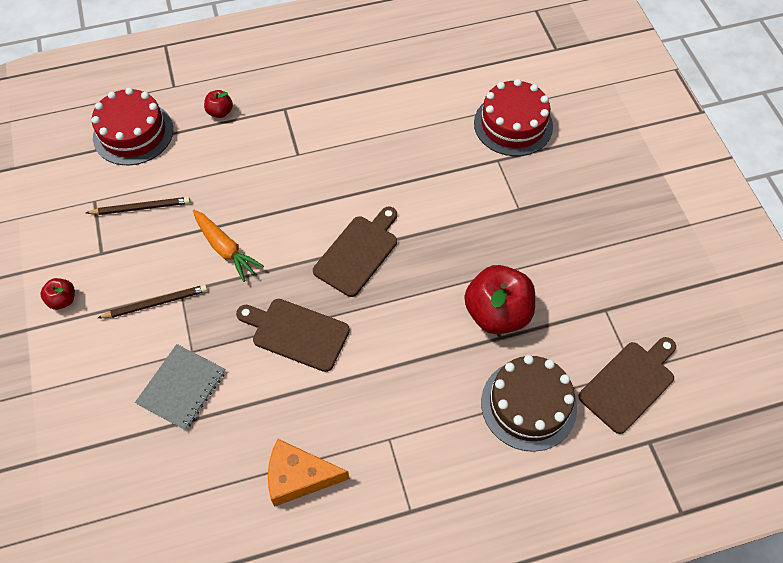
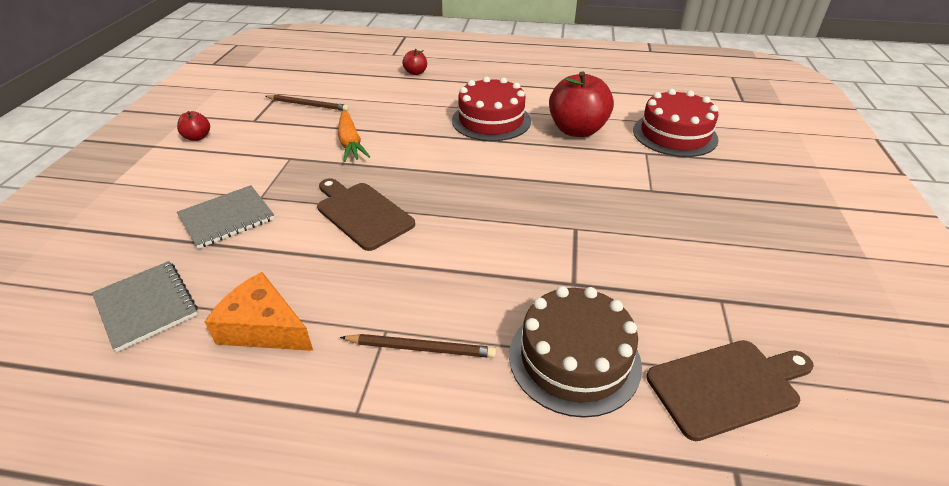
camera: 25 degrees right, 20 degrees down
(133, 133) = (341, 69): red cake -> red cake (491, 120)
(156, 303) = (263, 159): brown pencil -> brown pencil (421, 348)
(191, 500) = (146, 306): none -> grey notebook
(358, 252) = (465, 176): brown cutting board -> none
(497, 313) = (581, 262): red apple -> red apple (577, 130)

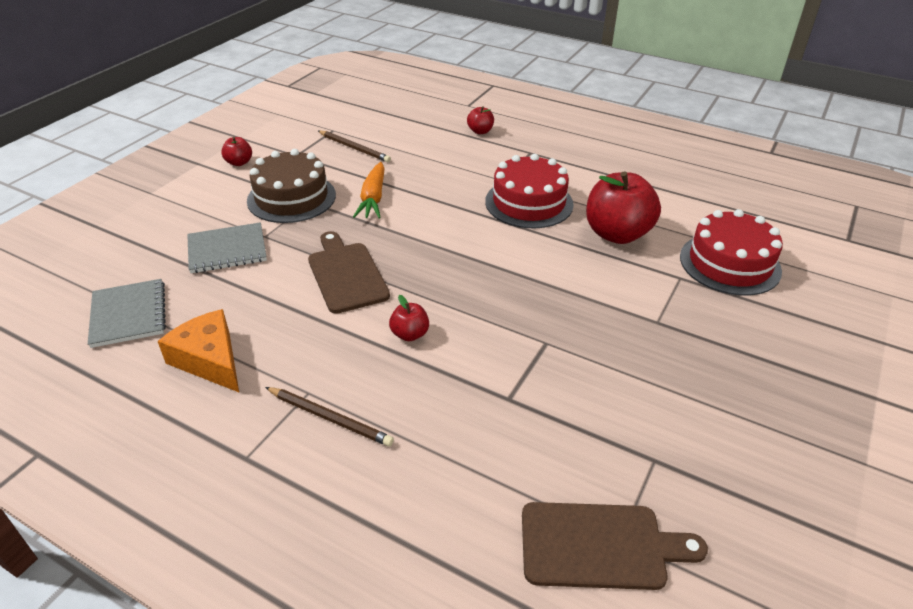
camera: 20 degrees right, 0 degrees up
(453, 251) = (410, 334): none -> red apple
(574, 359) = (463, 471): brown cake -> brown cake (291, 198)

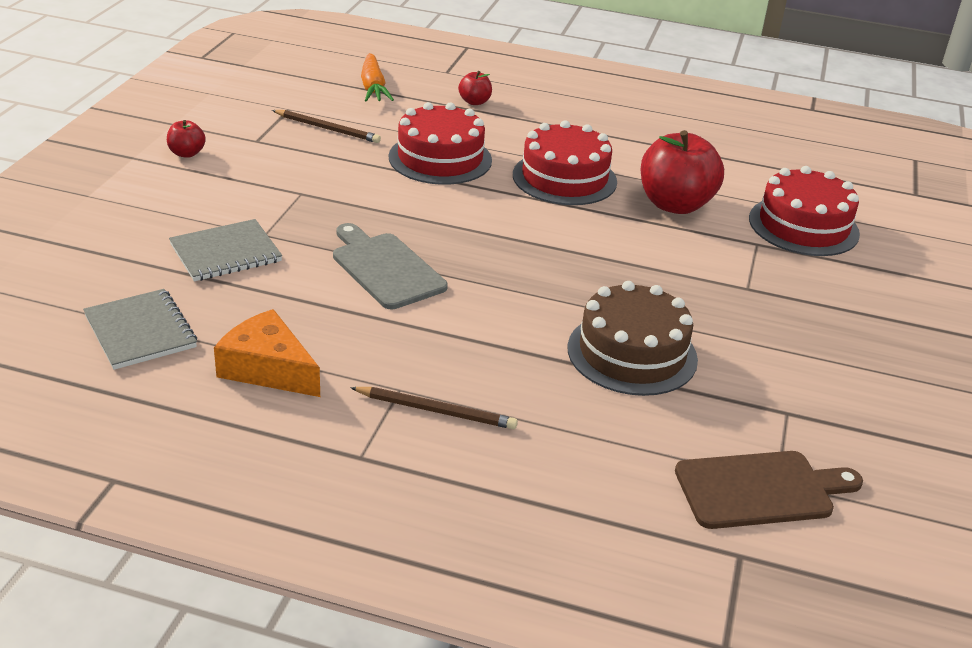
camera: 15 degrees left, 5 degrees down
(291, 198) = (276, 190): brown cake -> brown cake (632, 353)
(346, 274) = (385, 268): brown cutting board -> grey cutting board
(373, 198) = (378, 184): orange carrot -> orange carrot (373, 87)
(410, 334) = (487, 323): red apple -> none
(432, 179) = (440, 158): none -> red cake

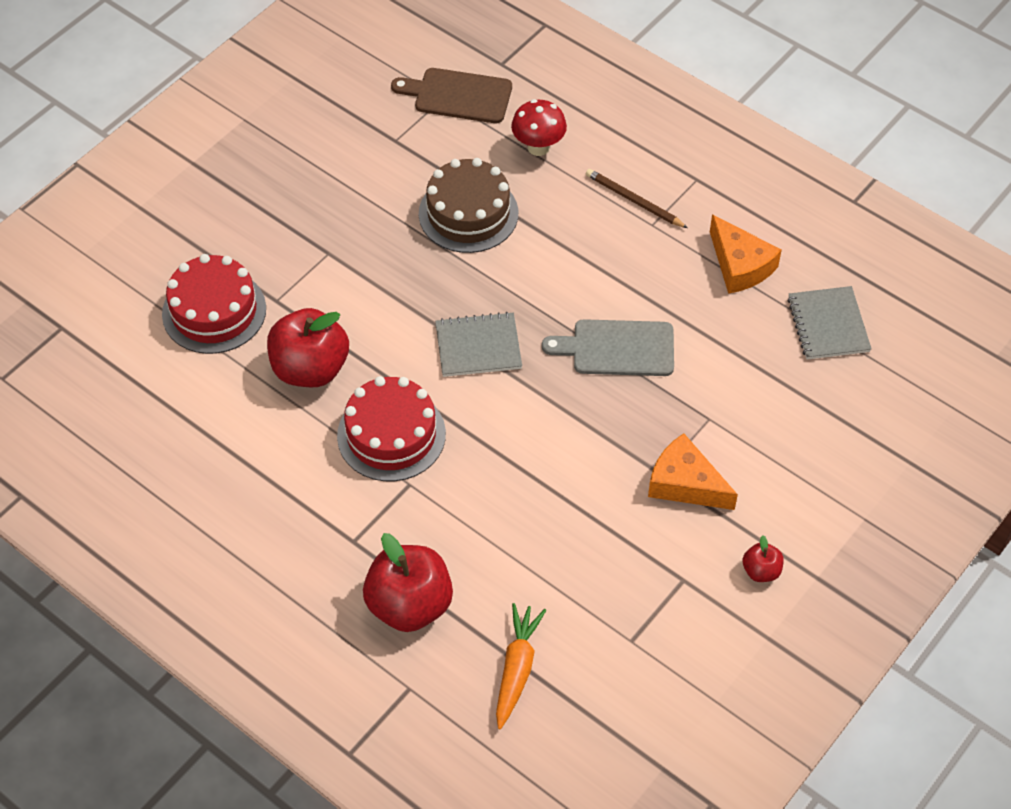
camera: 155 degrees left, 20 degrees up
(226, 253) = (748, 401): grey notebook -> grey notebook (478, 346)
(274, 190) = (685, 483): none -> orange cheese
(327, 129) = (600, 585): brown pencil -> none
(385, 268) = (617, 348): grey cutting board -> grey cutting board turned 105 degrees clockwise
(440, 158) = (501, 499): red cake -> none
(474, 102) = (409, 605): red apple -> red apple, size x2.14
(601, 446) = (538, 147): none -> red mushroom

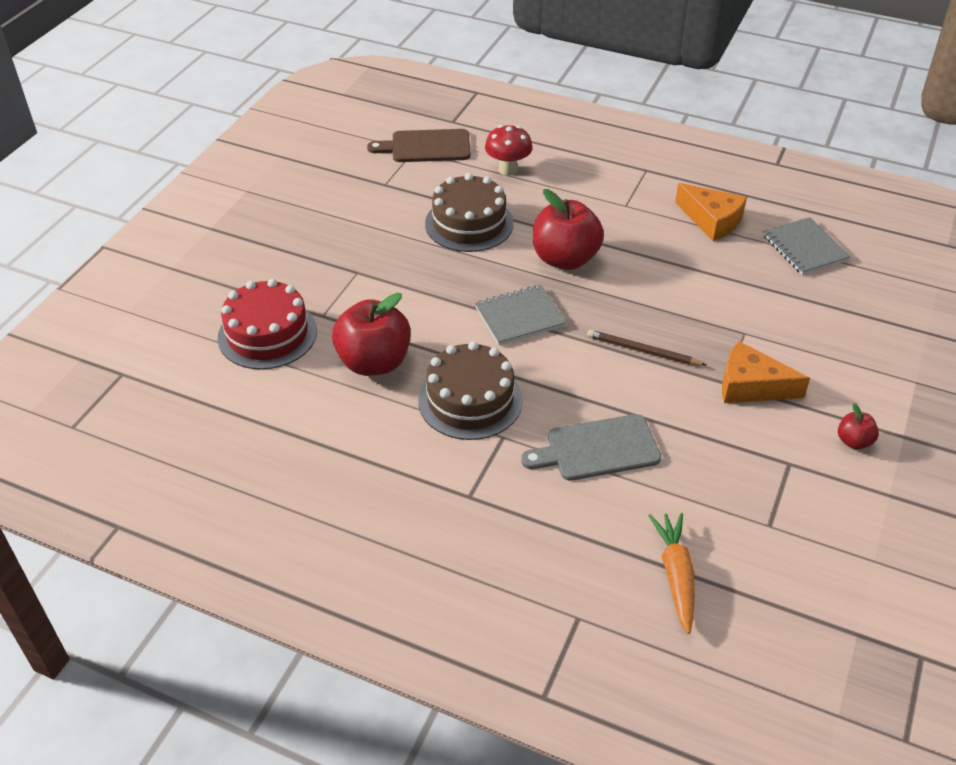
camera: 15 degrees left, 10 degrees down
(391, 435) = (470, 400): red cake -> brown cake
(409, 605) = (547, 541): red apple -> red apple (565, 259)
(617, 348) = (641, 296): grey cutting board -> grey cutting board (597, 449)
(634, 201) = (603, 192): brown pencil -> brown pencil (642, 351)

